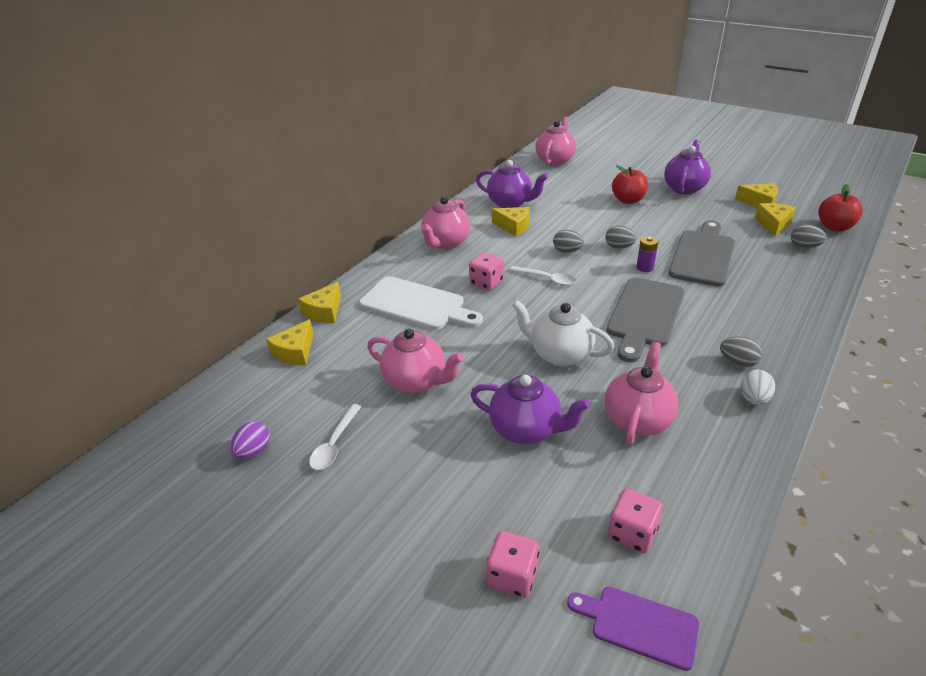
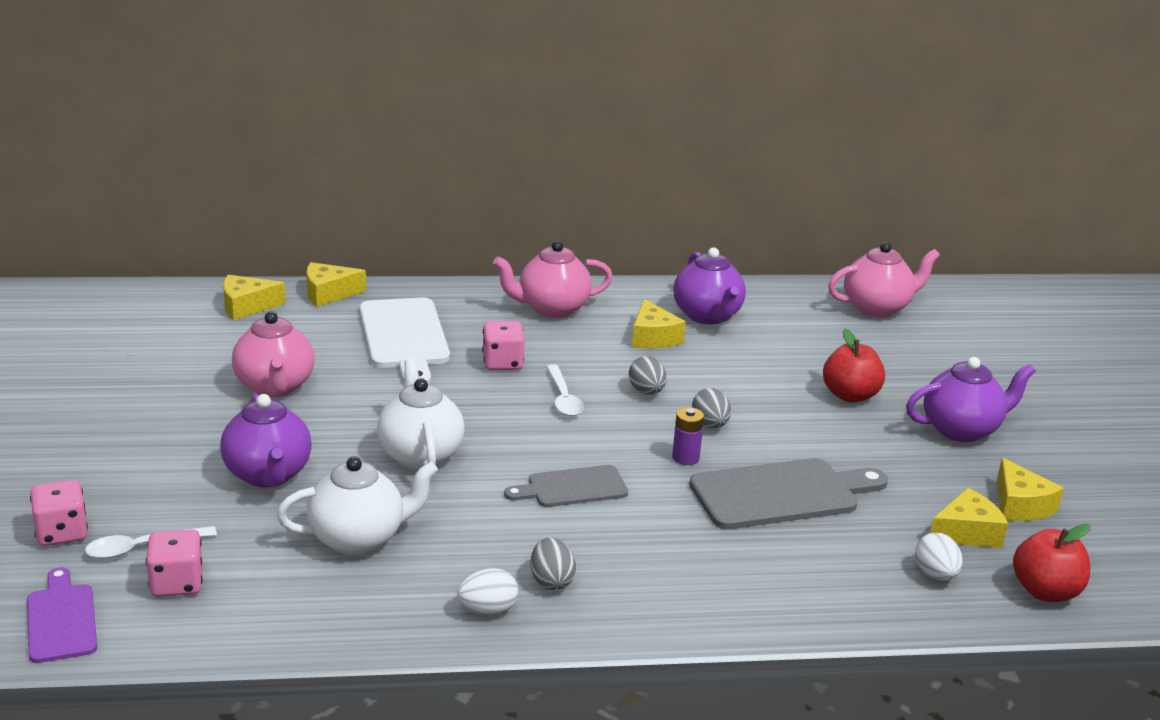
camera: 45 degrees right, 10 degrees down
(254, 451) = (91, 347): purple egg -> none
(334, 444) = (140, 380): white spoon -> white spoon (142, 548)
(638, 419) = (358, 539): pink teapot -> white teapot
(644, 315) = (572, 488): grey cutting board -> grey cutting board, size x0.60
(804, 246) = (935, 575): grey egg -> white egg

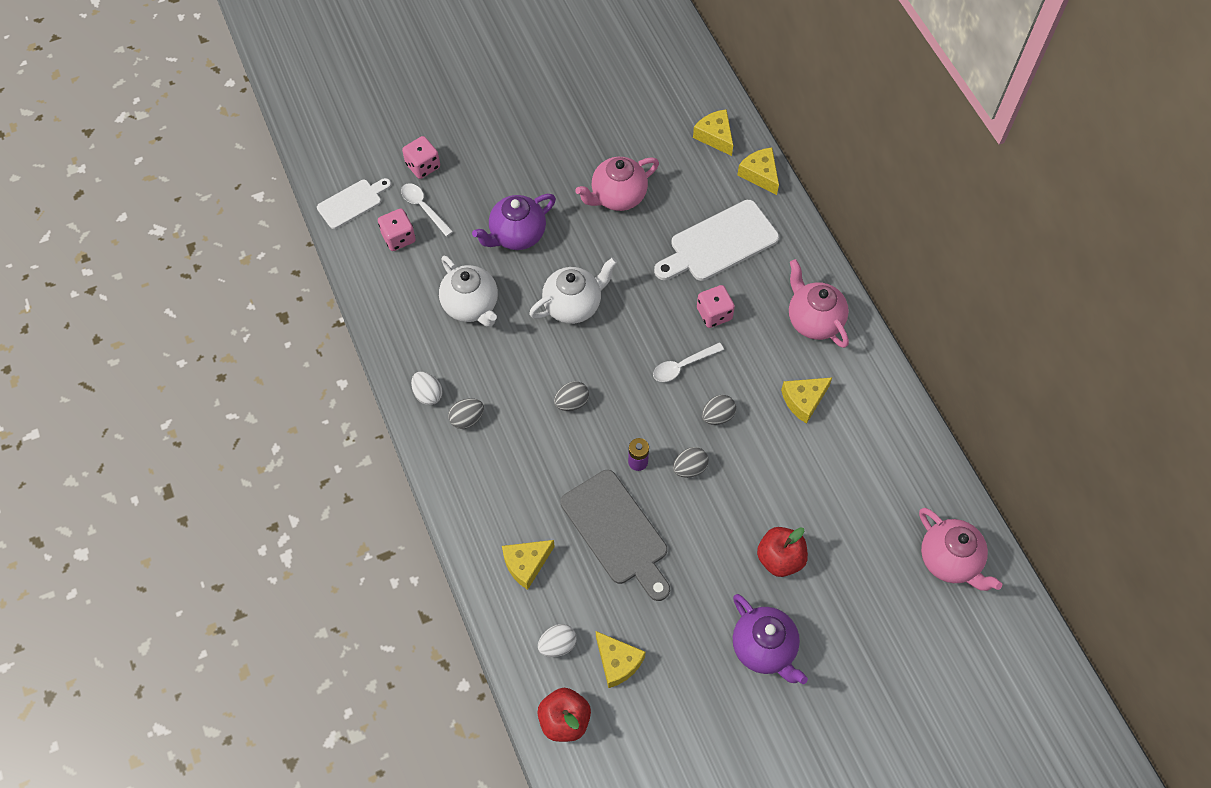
camera: 75 degrees right, 35 degrees up
(61, 620) = (352, 203): purple cutting board -> white cutting board
(572, 488) = (571, 402): grey cutting board -> grey egg
(707, 316) = (861, 431): purple teapot -> none
(1020, 505) = (670, 698): yellow cheese -> yellow cheese (526, 564)

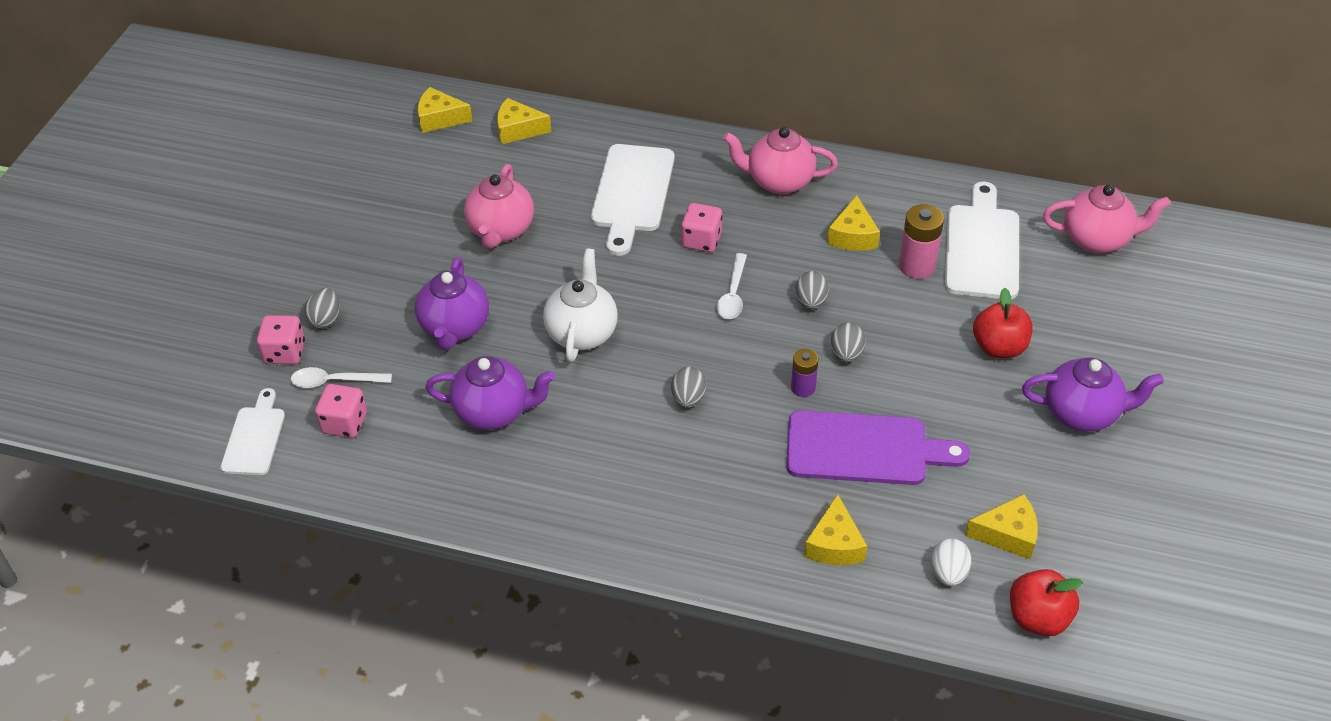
camera: 50 degrees left, 15 degrees down
(428, 394) = (557, 510): white egg -> none
(467, 419) = (620, 494): grey egg -> grey egg (325, 319)
(471, 306) = (494, 412): white teapot -> purple teapot
(617, 531) = (864, 449): grey cutting board -> purple cutting board
(760, 174) = (592, 126): yellow cheese -> yellow cheese (440, 118)
(811, 459) = (917, 266): none -> pink battery
(869, 489) = (982, 247): none -> white cutting board

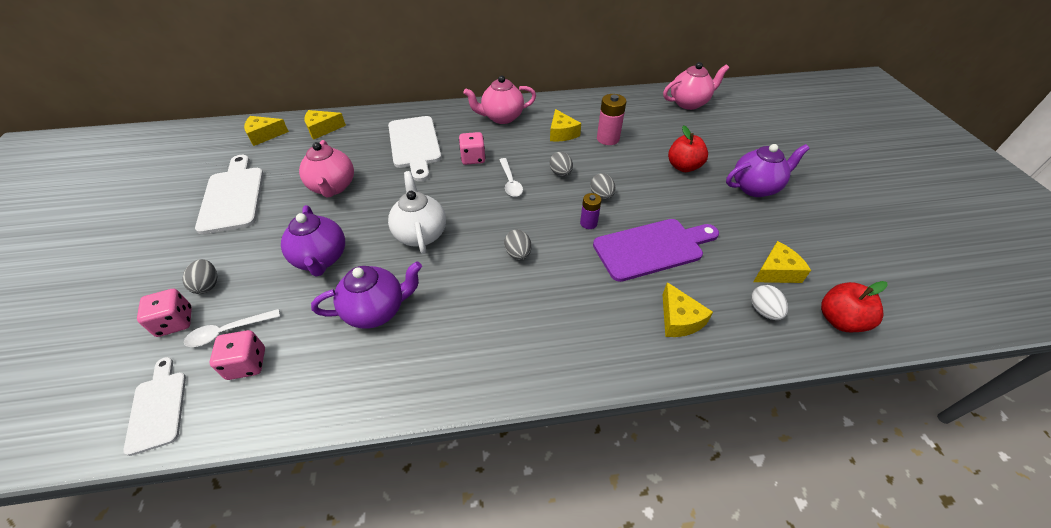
camera: 25 degrees left, 0 degrees up
(982, 247) = (635, 121): white cutting board -> white cutting board (233, 196)

